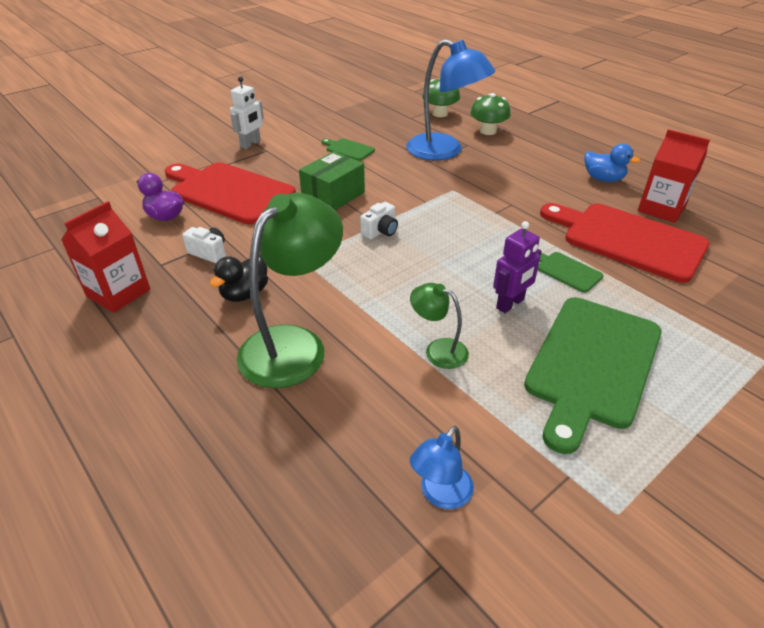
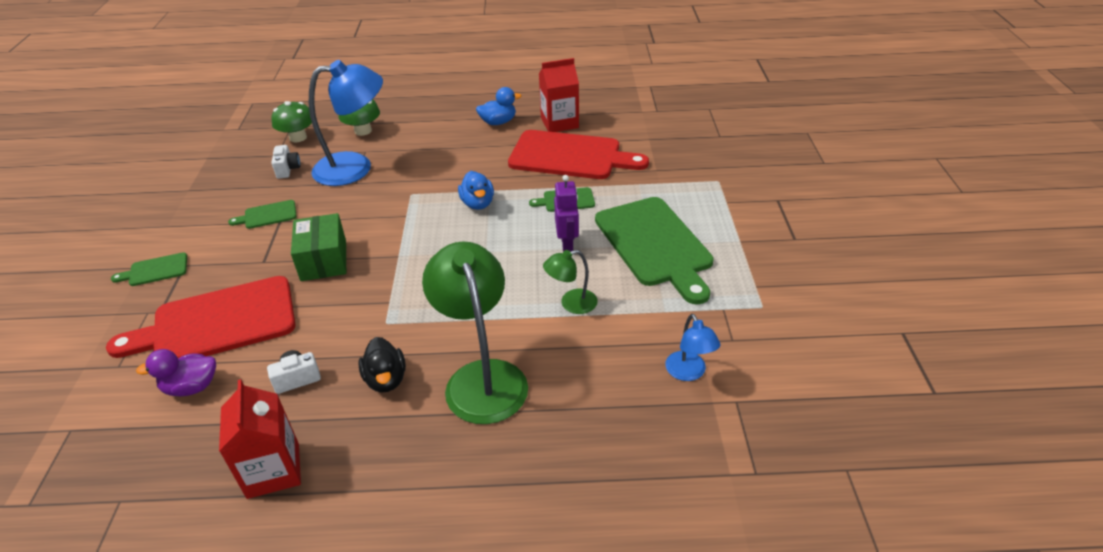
camera: 50 degrees left, 0 degrees up
(251, 144) = (155, 270): white robot -> green cutting board
(380, 231) = (409, 260): white camera -> white camera (288, 169)
(489, 226) = (478, 203): none -> blue duck
(628, 240) = (570, 156): red cutting board -> red cutting board turned 150 degrees counterclockwise

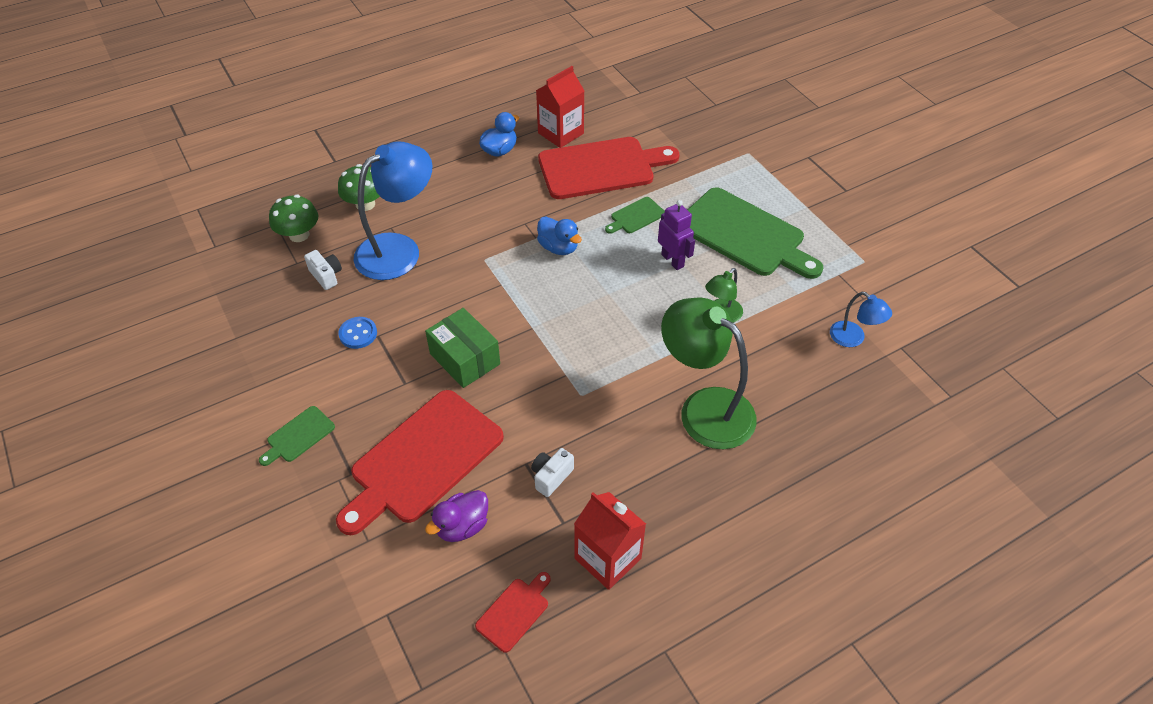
camera: 30 degrees left, 10 degrees up
(157, 478) = (514, 612): none -> red cutting board
(267, 215) = (358, 334): green cutting board -> blue button
(386, 379) = (628, 444): black duck -> none

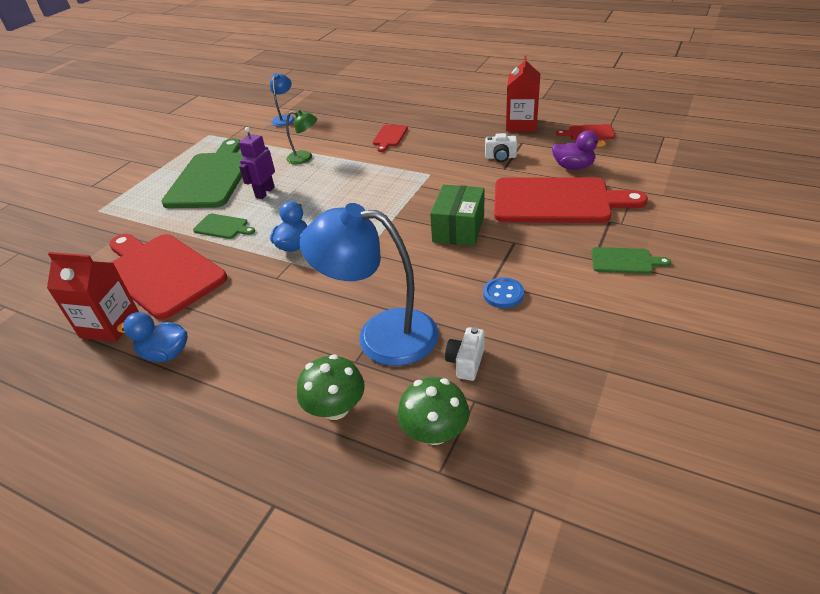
camera: 120 degrees left, 10 degrees down
(704, 408) = (389, 137): green lamp -> red cutting board

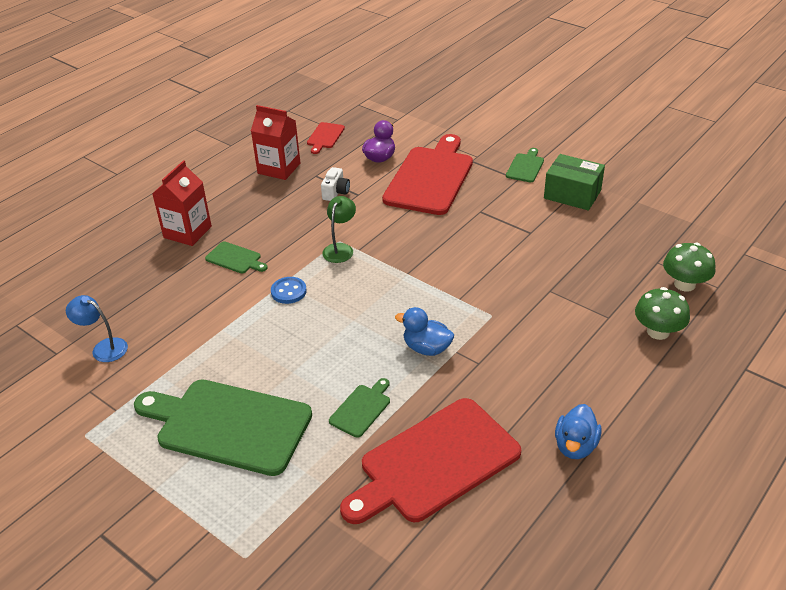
camera: 80 degrees left, 0 degrees up
(110, 325) = (518, 501): red carton -> red carton (187, 232)
(265, 192) = (301, 371): purple robot -> none
(305, 158) = (237, 332): green lamp -> green lamp (340, 249)
(381, 335) = (579, 299): blue lamp -> none
(389, 137) = (235, 258): red cutting board -> green cutting board
(458, 229) = (447, 237): green box -> green box (572, 194)
(466, 362) = (619, 260): white camera -> none
(503, 294) = (547, 229): blue button -> blue button (288, 291)

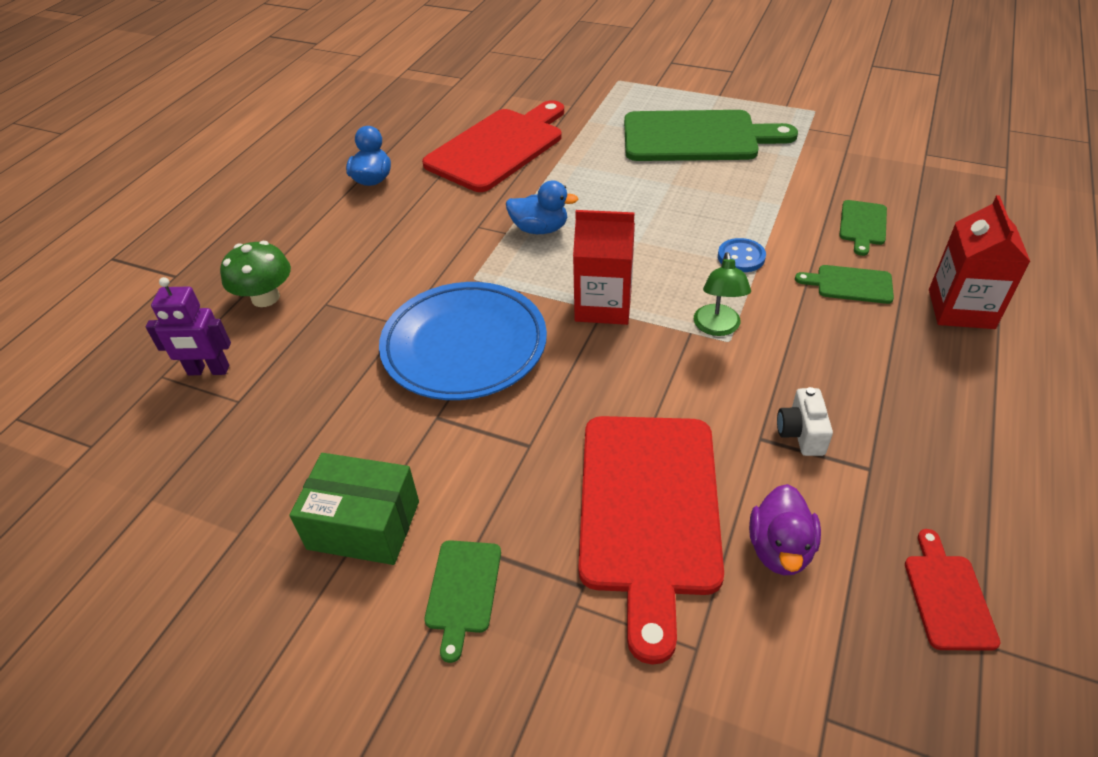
camera: 165 degrees right, 5 degrees up
(103, 348) = (885, 166): blue lamp -> none
(279, 168) = (954, 471): red carton -> red carton (603, 305)
(361, 409) = (582, 169): green cutting board -> green cutting board (862, 225)
(507, 268) = (464, 346): none -> blue plate
(684, 284) = (208, 370): green mushroom -> purple robot

